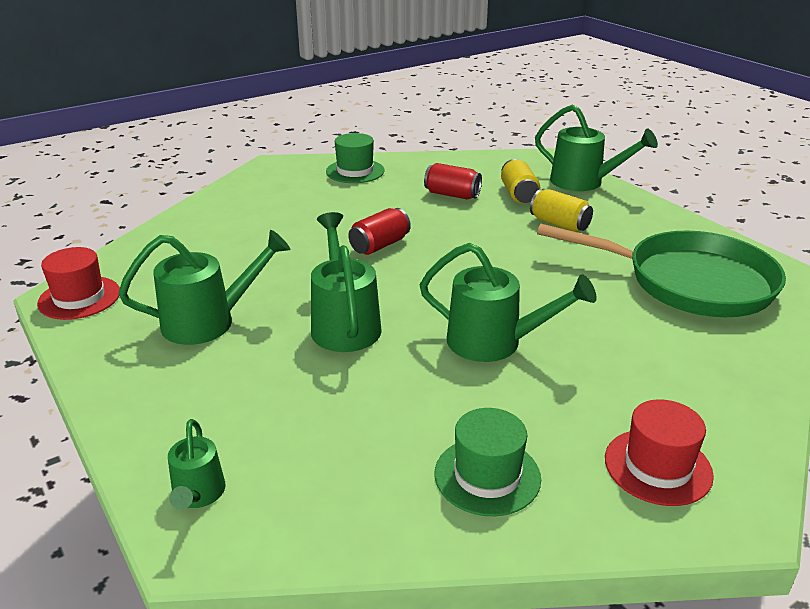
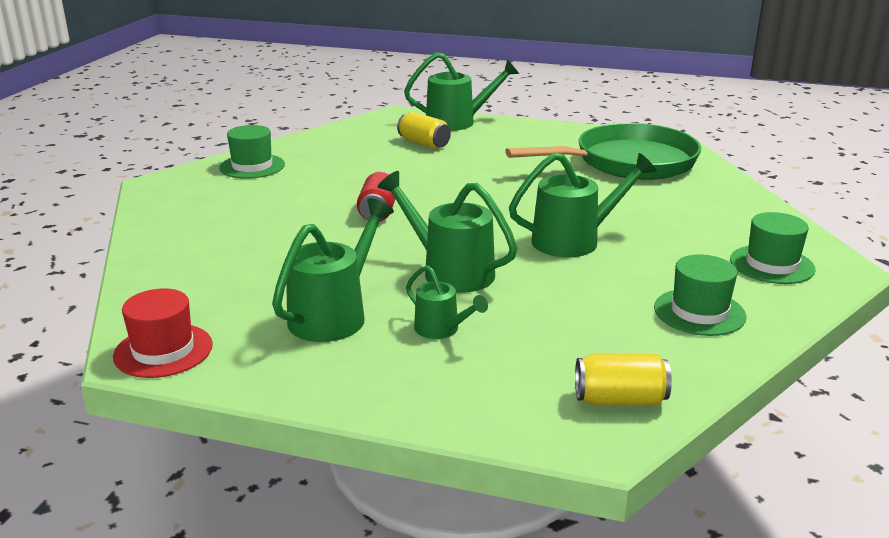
camera: 40 degrees left, 5 degrees down
(198, 495) = (548, 417): green watering can -> green watering can (442, 330)
(452, 195) = (372, 159): red can -> none
(559, 224) = (488, 154): yellow can -> yellow can (620, 399)
(658, 466) = (772, 264): red hat -> green hat

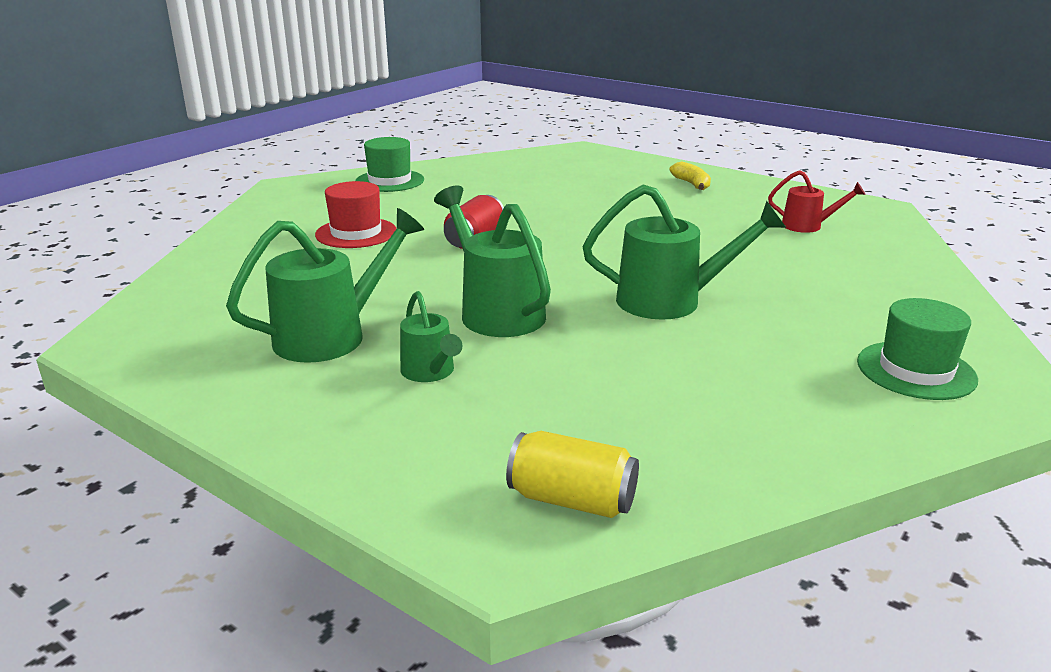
camera: 20 degrees right, 0 degrees up
(163, 350) = (136, 340): red hat -> red hat (356, 233)
(424, 144) = (583, 180): yellow can -> none
(458, 122) = (640, 163): green watering can -> none
(515, 136) = (692, 184): none -> yellow banana
(628, 162) = (808, 226): green pan -> red watering can
(699, 312) = (767, 412): green hat -> none

